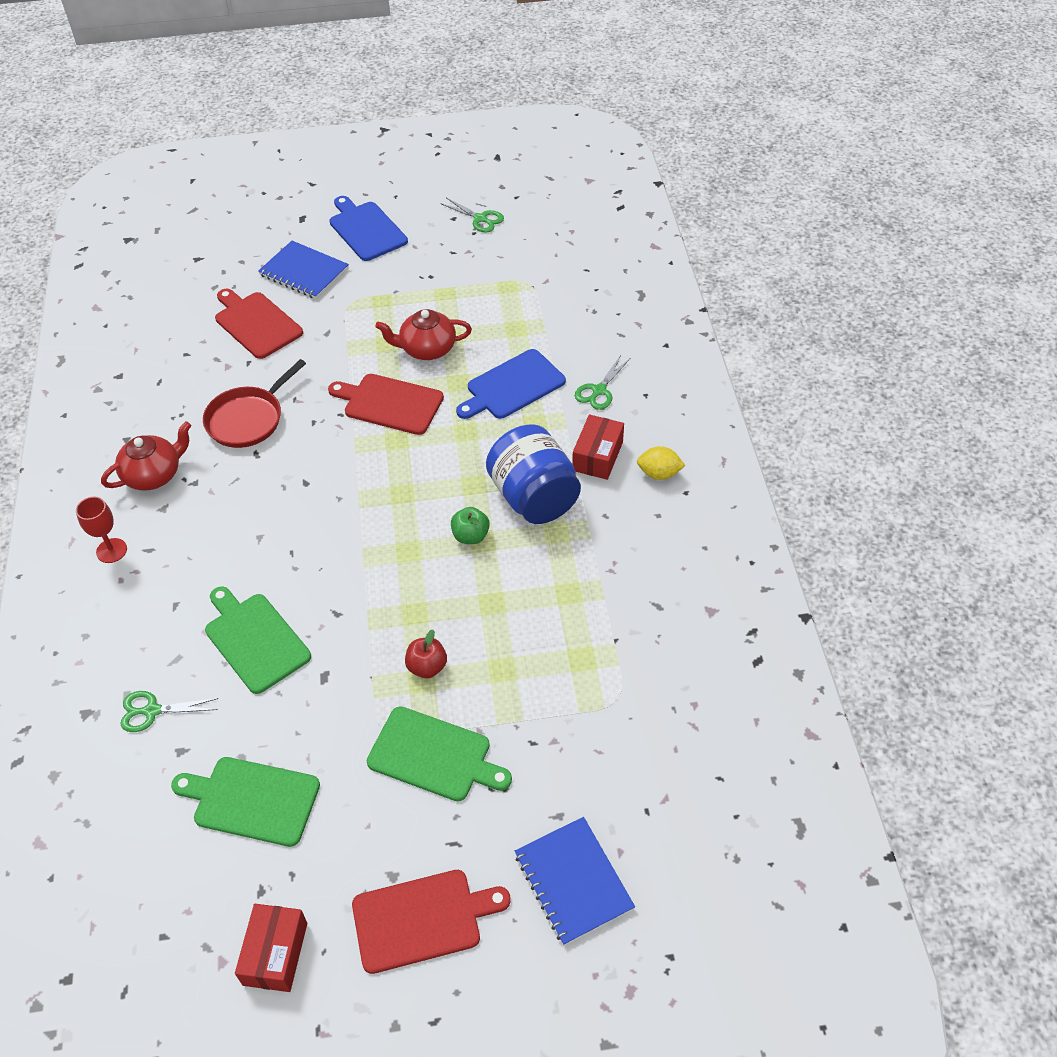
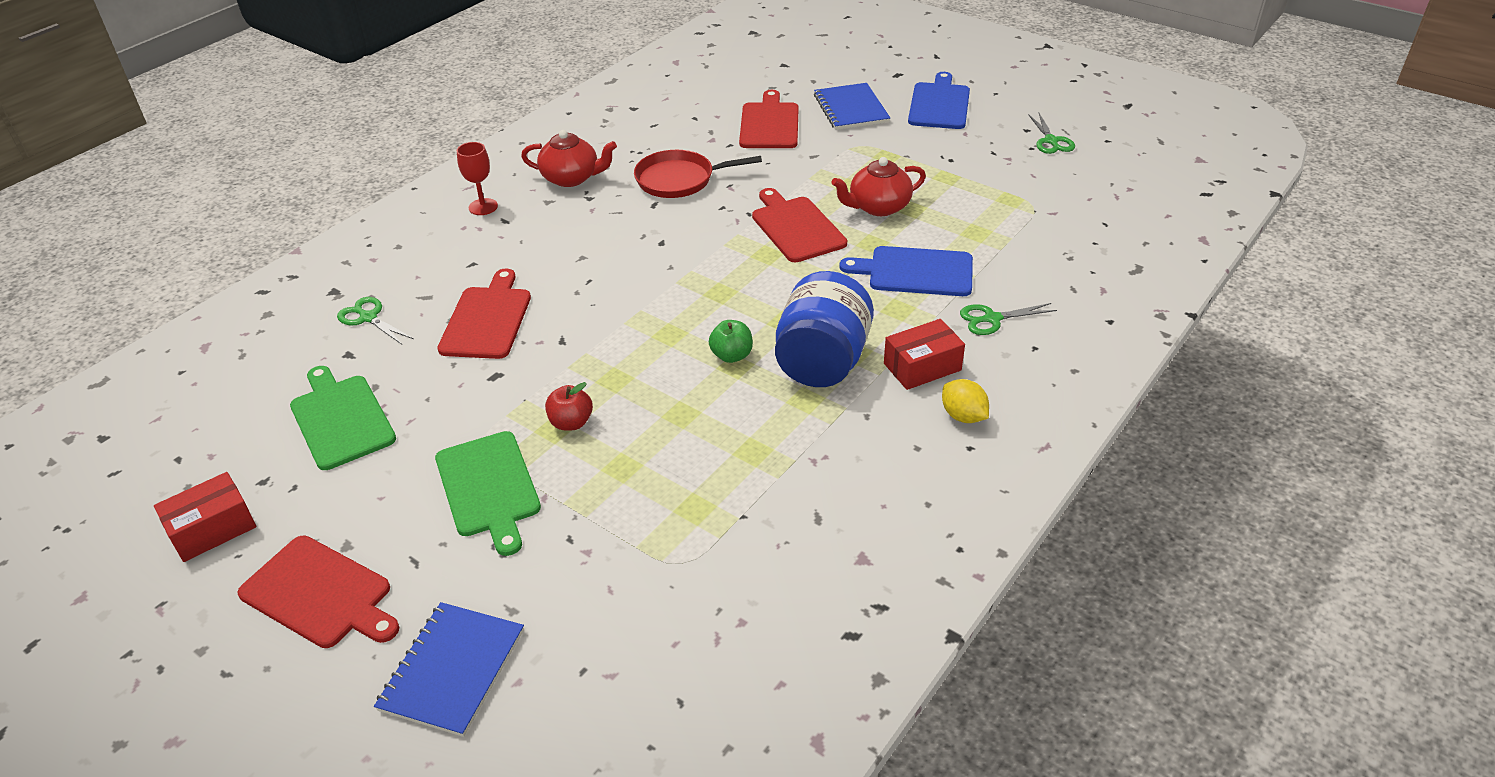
camera: 45 degrees right, 10 degrees down
(255, 639) = (487, 319): green cutting board -> red cutting board
(427, 349) = (878, 207): red teapot -> red teapot turned 60 degrees counterclockwise

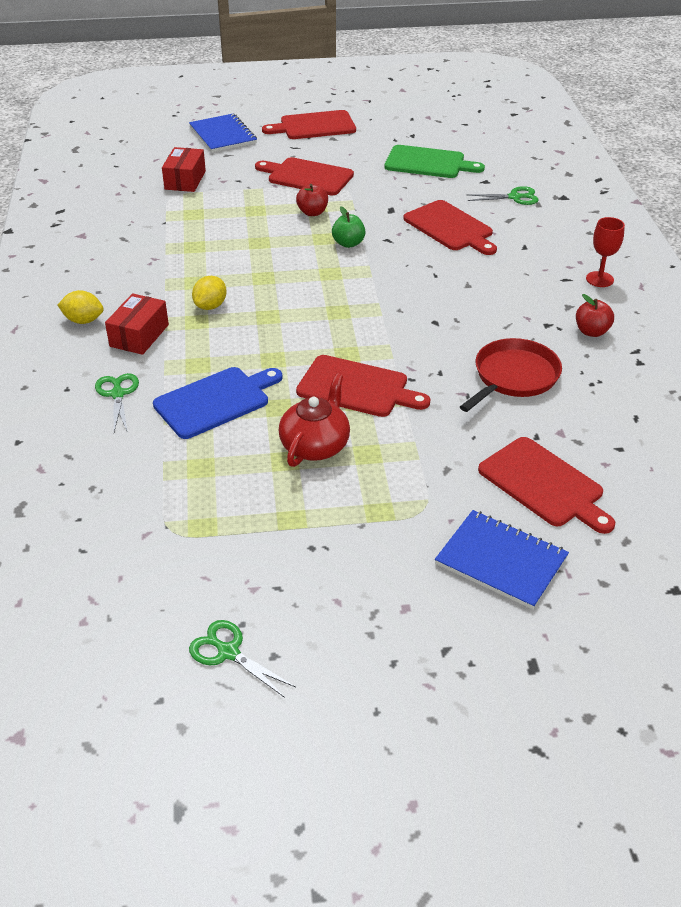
camera: 135 degrees right, 0 degrees up
(212, 529) = (398, 118): red box -> red box (185, 180)
(489, 488) = (307, 176): green cutting board -> red cutting board
(571, 178) = (591, 332): red teapot -> red apple
(731, 355) = (273, 281): green apple -> green apple (348, 243)
(822, 362) = (210, 306): blue jar -> yellow lemon
(939, 104) = (419, 637): blue cutting board -> none
(992, 319) = (117, 394): green scissors -> green scissors turned 45 degrees counterclockwise

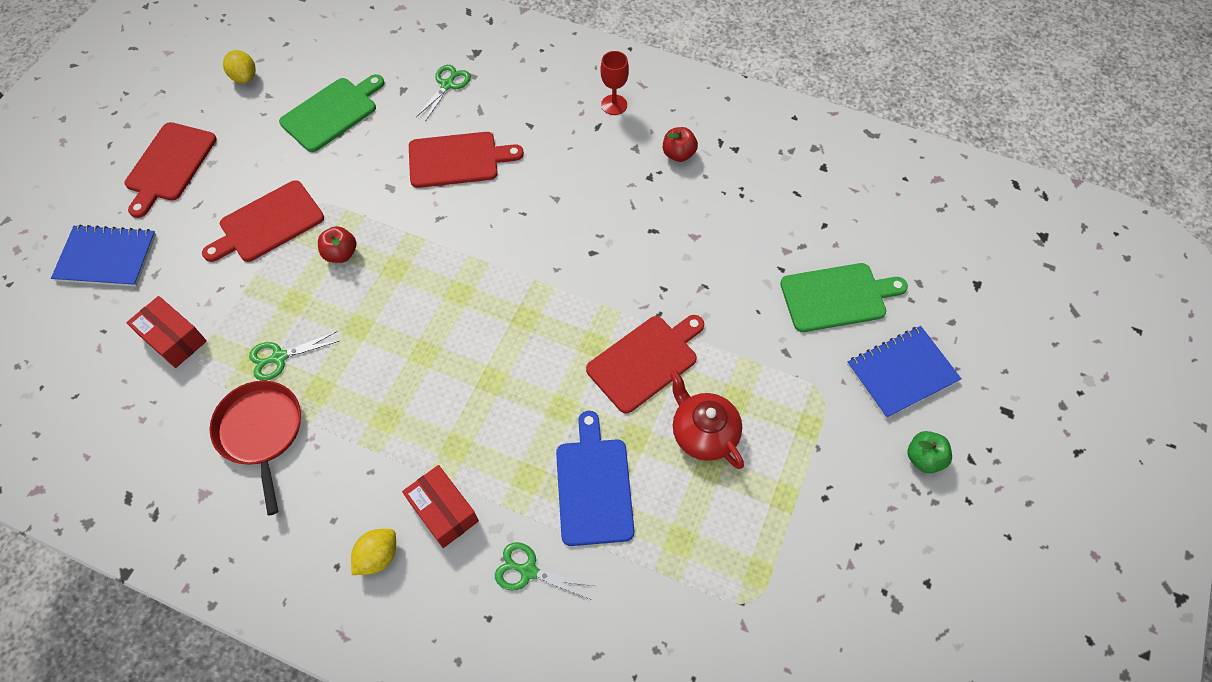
camera: 60 degrees left, 20 degrees up
(210, 306) = (438, 422): yellow lemon -> yellow lemon (244, 77)
(228, 652) = (910, 616): green scissors -> green scissors (279, 357)
(348, 243) = (420, 252): green apple -> green apple (924, 458)
(513, 377) = (701, 240): red pan -> red pan (261, 432)
(544, 485) = (837, 297): red cutting board -> green cutting board

